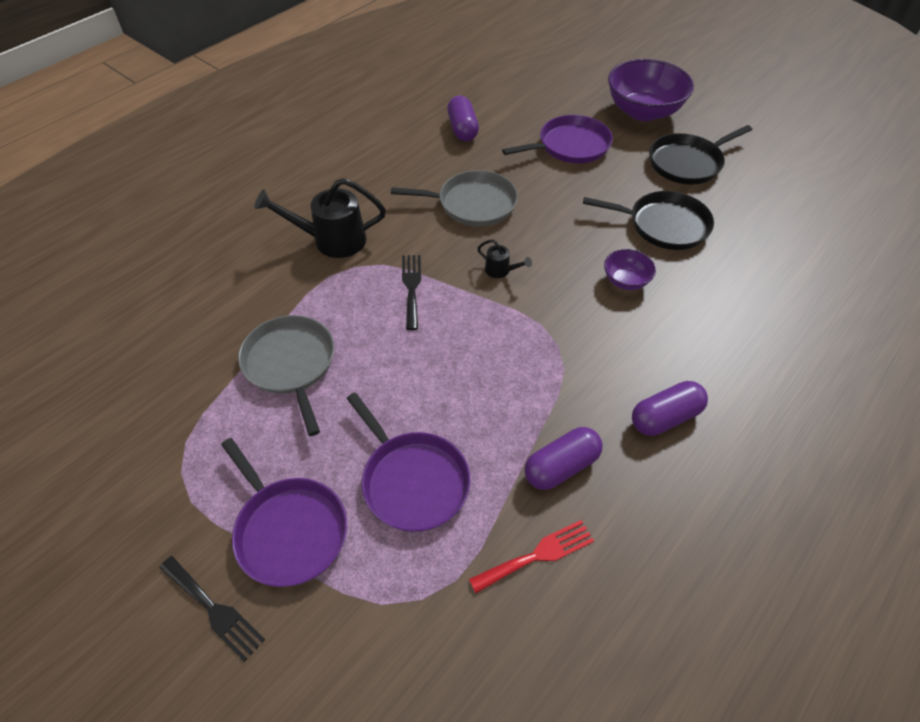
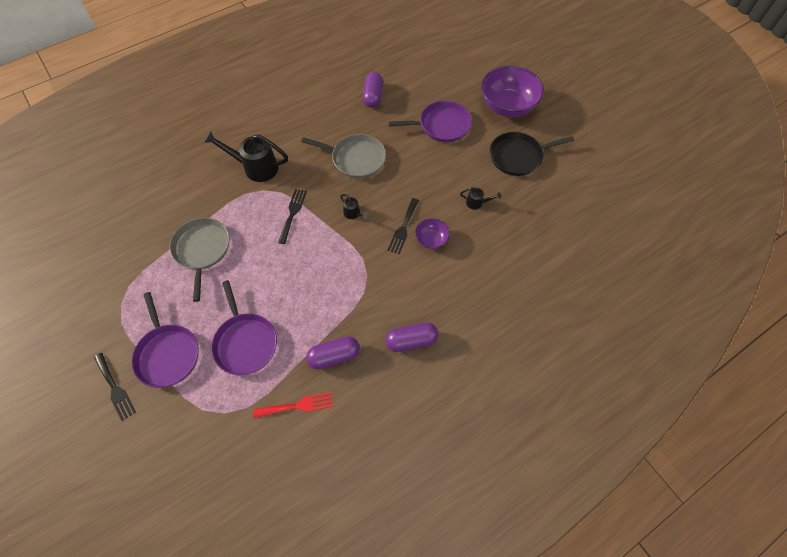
camera: 15 degrees right, 10 degrees up
(580, 274) = (403, 228): none -> black fork
(664, 225) = (477, 203): black pan -> black watering can

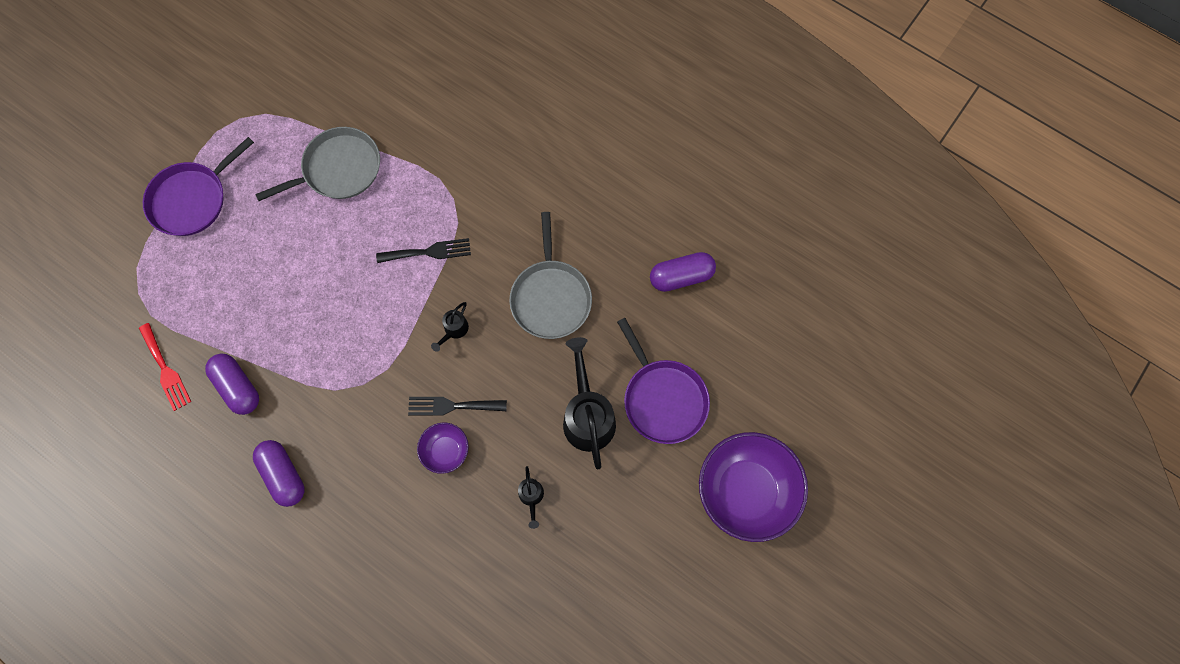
camera: 70 degrees right, 10 degrees up
(115, 388) = (139, 166): black fork -> none
(245, 342) = (228, 277): purple pan -> none
(255, 167) = (487, 172): black watering can -> black watering can (587, 415)
(518, 156) = (644, 536): black pan -> none

